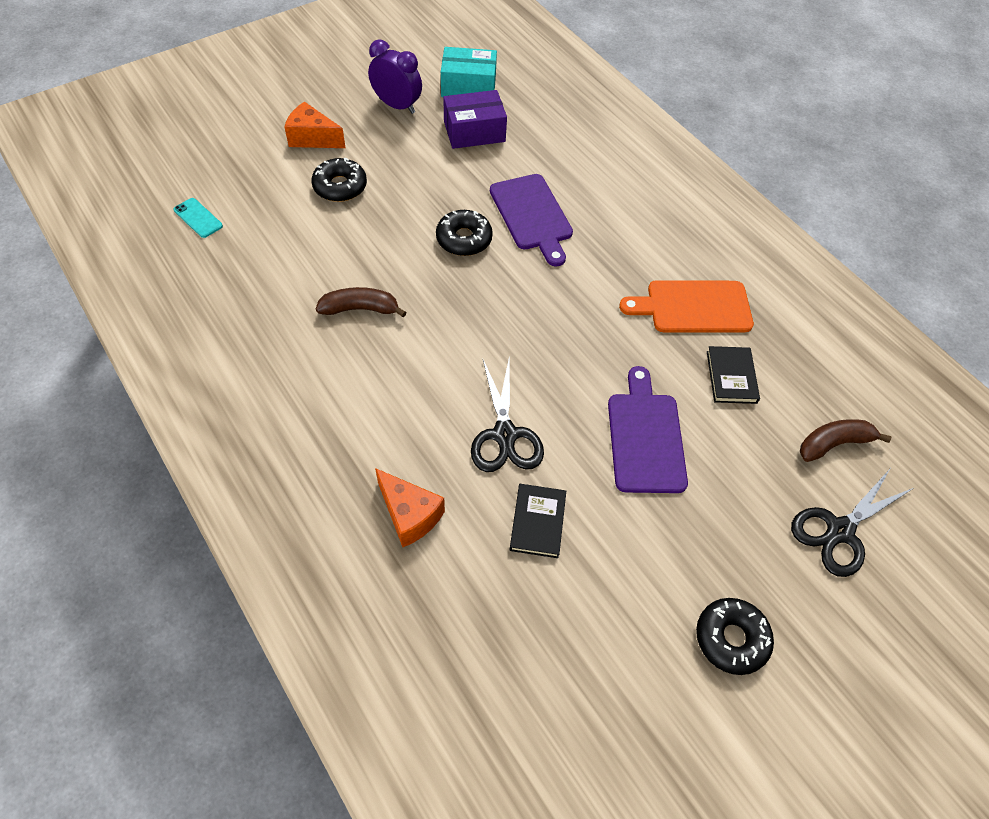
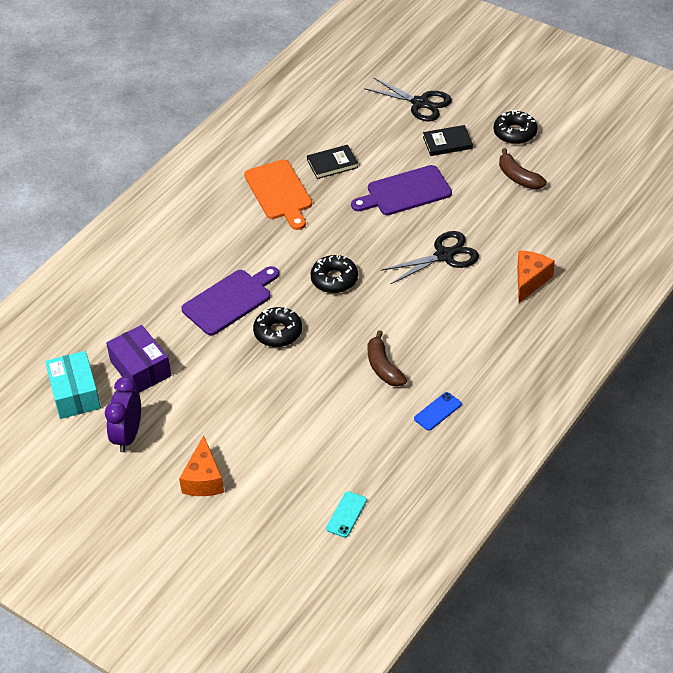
camera: 105 degrees left, 10 degrees down
(267, 333) = (437, 411): none -> blue phone
(340, 186) = (258, 433): black donut -> black donut (334, 279)
(537, 522) = (496, 223): black book -> black book (447, 143)
(834, 443) = (359, 113): brown banana -> brown banana (518, 177)

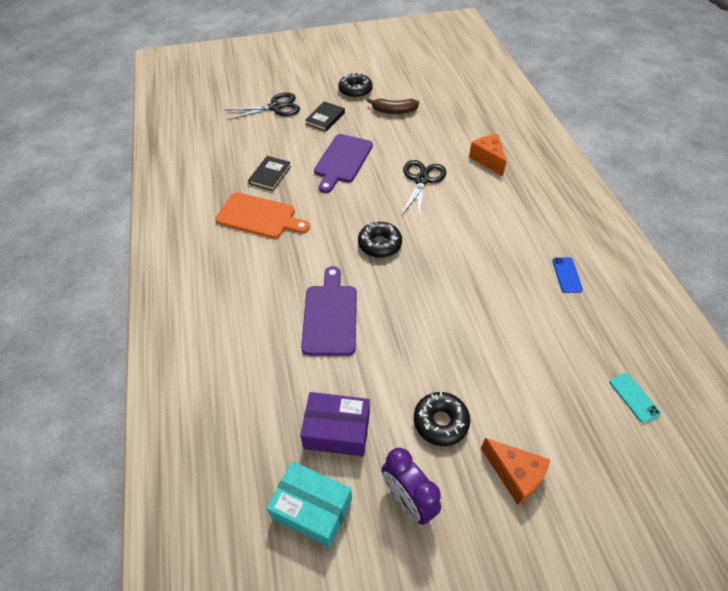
camera: 50 degrees left, 5 degrees up
(278, 332) = (397, 310): black donut -> black donut (440, 422)
(383, 367) = (495, 275): brown banana -> none

